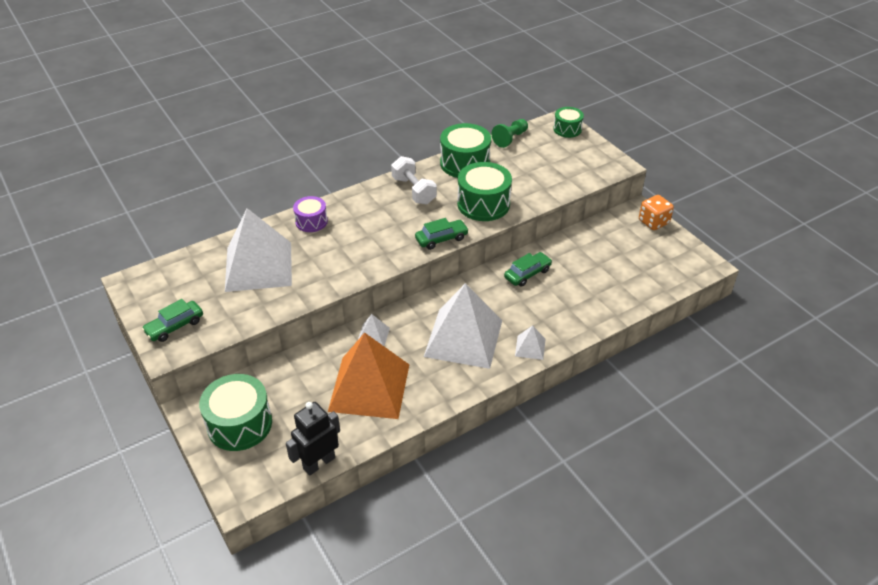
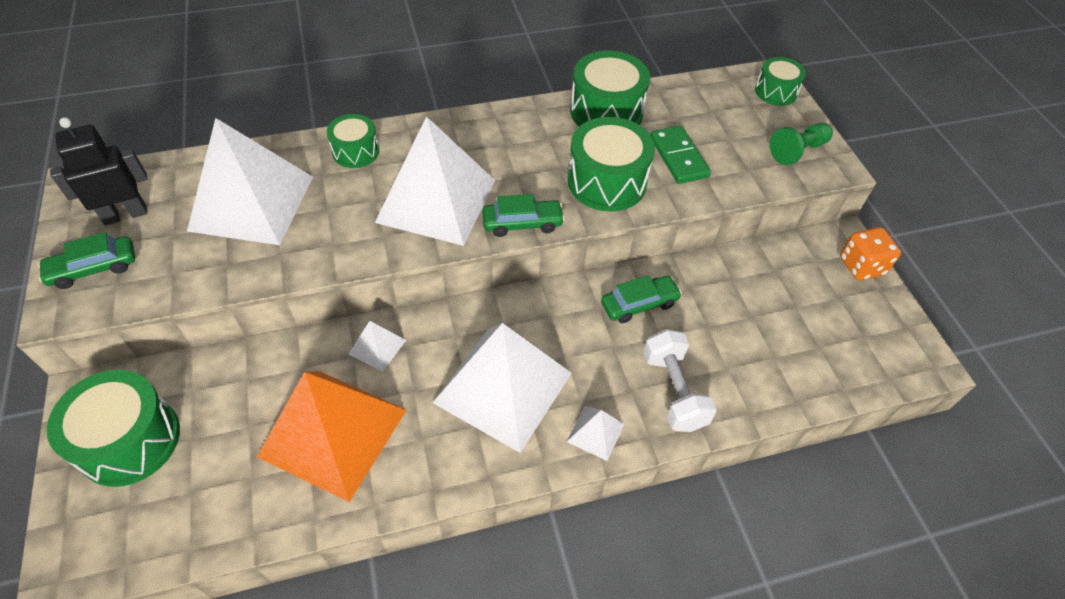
camera: 15 degrees right, 10 degrees up
(311, 221) = (356, 151): purple drum -> green drum
(319, 463) = (201, 545): black robot -> black robot (125, 214)
(380, 238) = (436, 200): none -> white pyramid
(414, 190) = (516, 137): white dumbbell -> white dumbbell (673, 391)
(510, 138) = (686, 88): green pawn -> green pawn (798, 151)
(522, 180) = (678, 157): none -> green domino

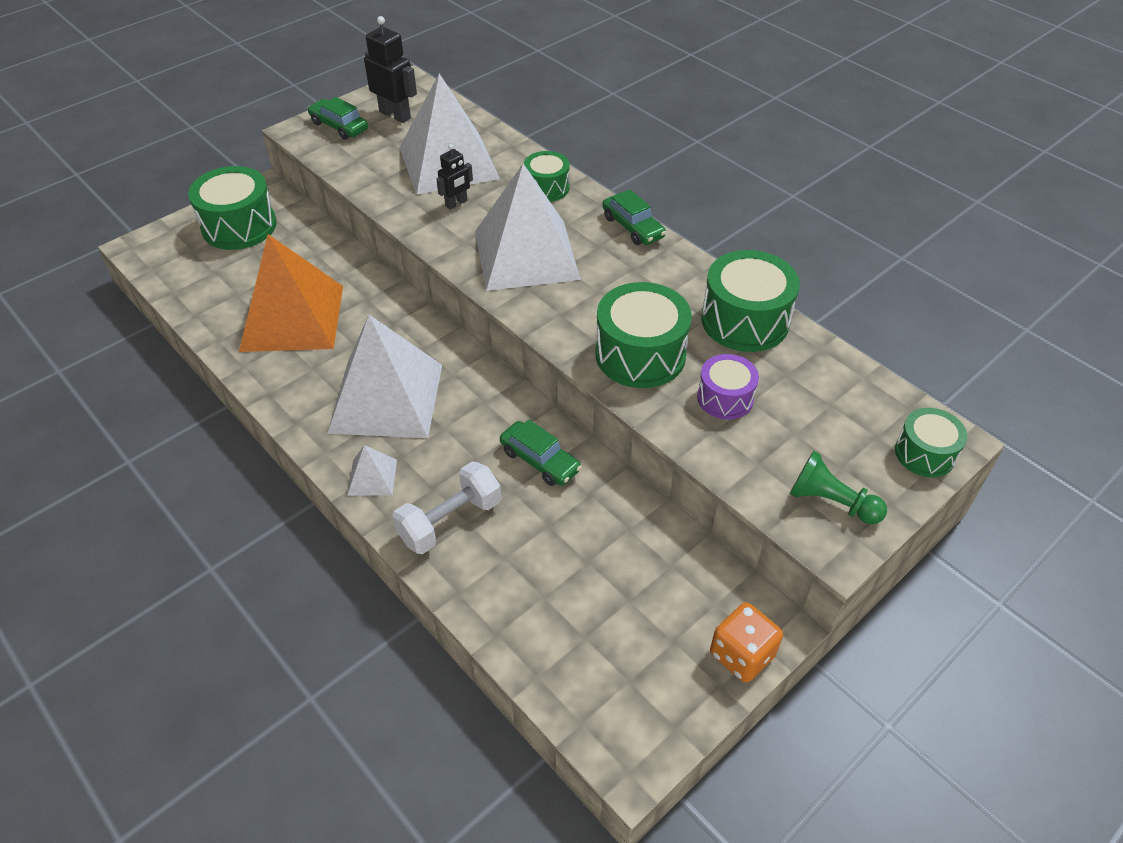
camera: 65 degrees right, 5 degrees down
(322, 220) = (456, 203): none -> black robot
(377, 347) = (383, 307): white pyramid -> none
(522, 223) = (539, 316): green car -> green car (633, 227)
(678, 157) = (725, 398): green domino -> purple drum

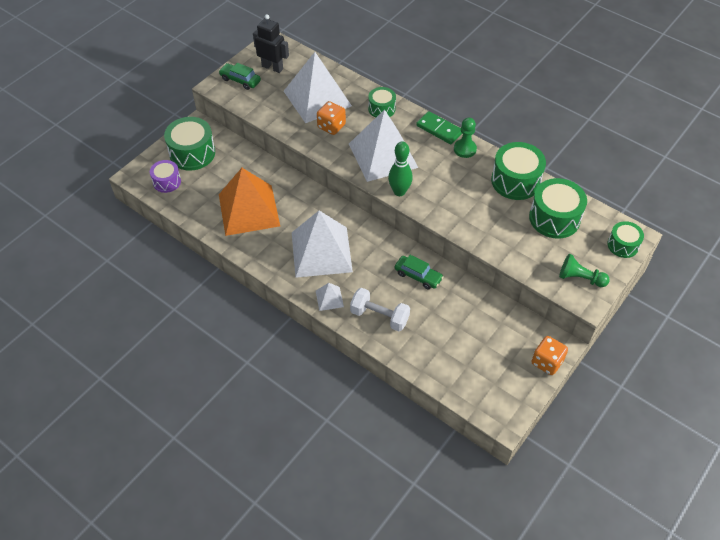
camera: 10 degrees left, 5 degrees up
(450, 521) = (379, 316): white dumbbell -> white dumbbell turned 75 degrees clockwise
(456, 203) = (331, 126): black robot -> orange dice
(536, 313) = (399, 192): none -> green bowling pin
(633, 227) = (439, 129): green car -> green domino
(640, 354) = (463, 209): green drum -> green drum (554, 218)
(668, 261) = (465, 149): none -> green pawn
(725, 398) = (515, 228): purple drum -> purple drum (167, 182)

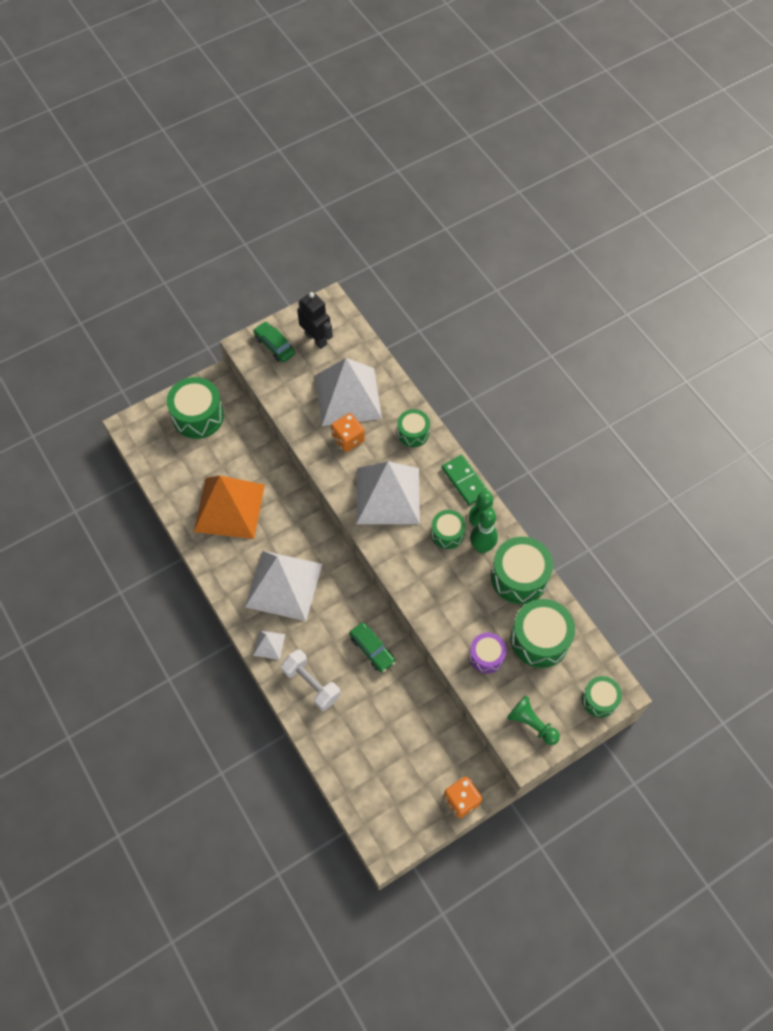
camera: 20 degrees right, 10 degrees up
(167, 182) = (159, 444): purple drum -> purple drum (486, 656)
(399, 192) = (385, 548): green bowling pin -> green bowling pin (481, 547)
(444, 167) = (447, 533): none -> green drum

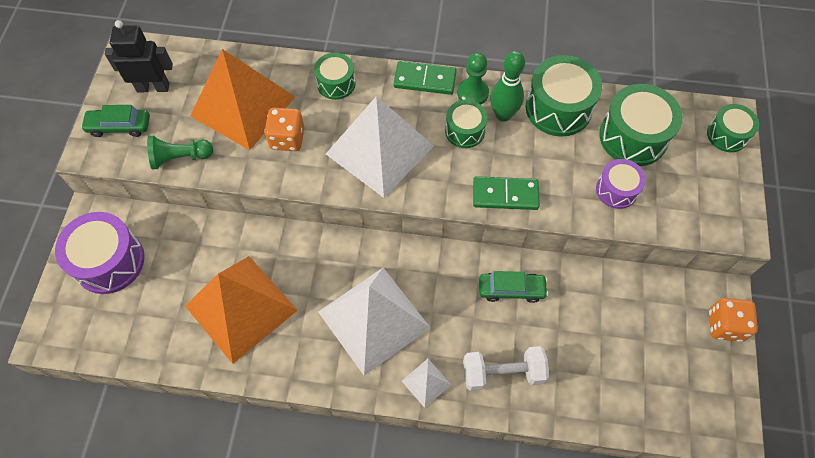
camera: 50 degrees left, 0 degrees up
(198, 416) = (109, 261): green drum -> purple drum
(348, 396) = (243, 106): white pyramid -> orange pyramid
(421, 591) = (505, 195): none -> green domino
(531, 724) = (713, 203): green pawn -> green pawn (180, 158)

